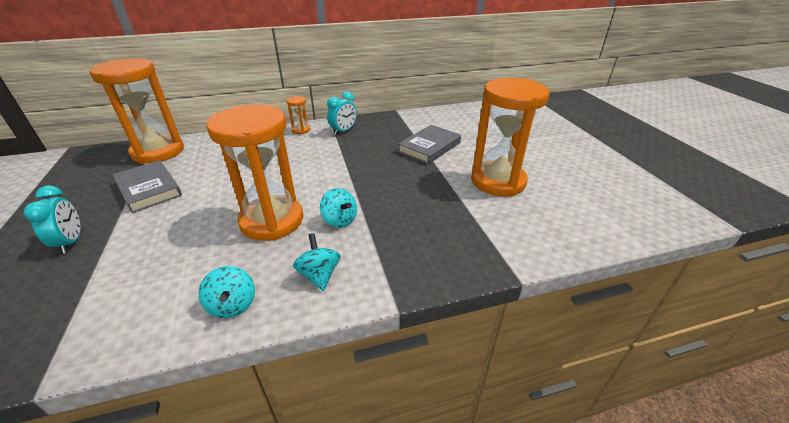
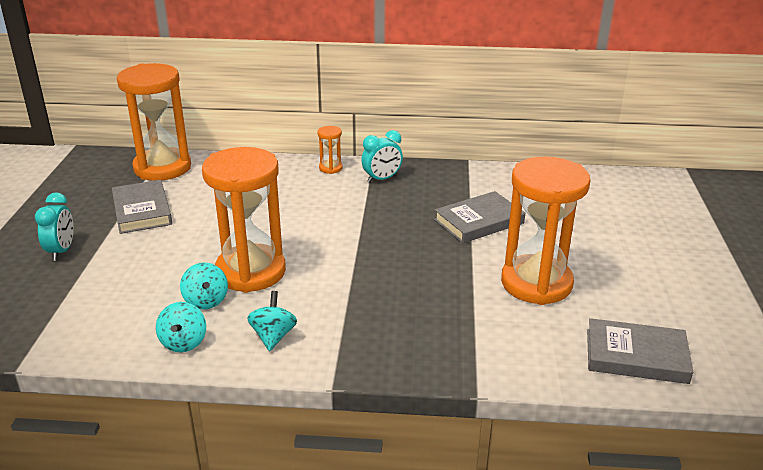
camera: 20 degrees right, 5 degrees down
(340, 220) = (321, 287): turquoise spinning top -> turquoise spinning top (206, 301)
(602, 218) = (636, 356): none -> grey book

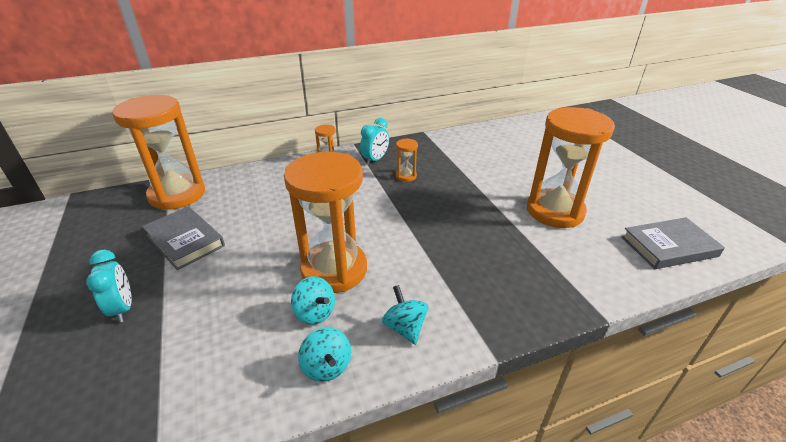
camera: 25 degrees left, 5 degrees up
(400, 204) = (406, 176): none -> orange hourglass
(479, 221) = (473, 175): grey book -> none

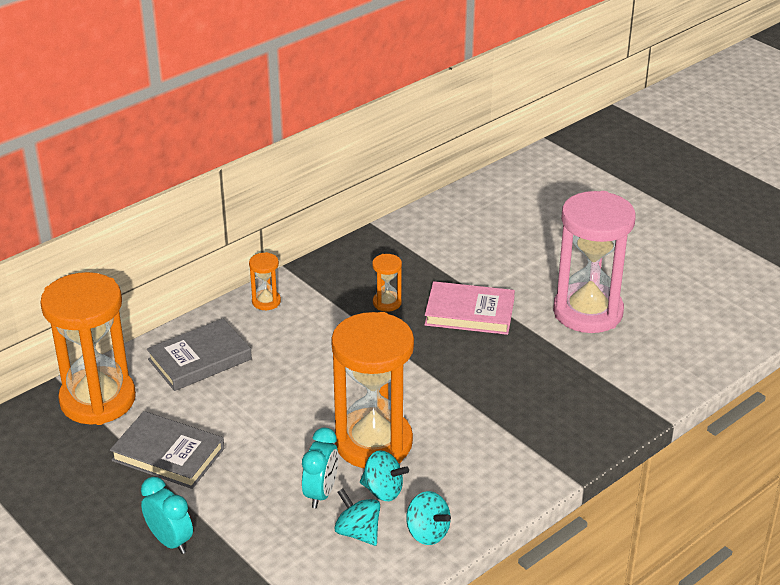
camera: 20 degrees left, 0 degrees up
(375, 160) = (331, 286): turquoise clock -> turquoise clock (321, 493)
(405, 327) = (482, 480): turquoise spinning top -> turquoise spinning top (358, 532)
(461, 193) = (469, 312): none -> pink book
(555, 211) = (587, 312): orange hourglass -> pink hourglass
(669, 247) = (717, 328): grey book -> grey book (200, 359)

